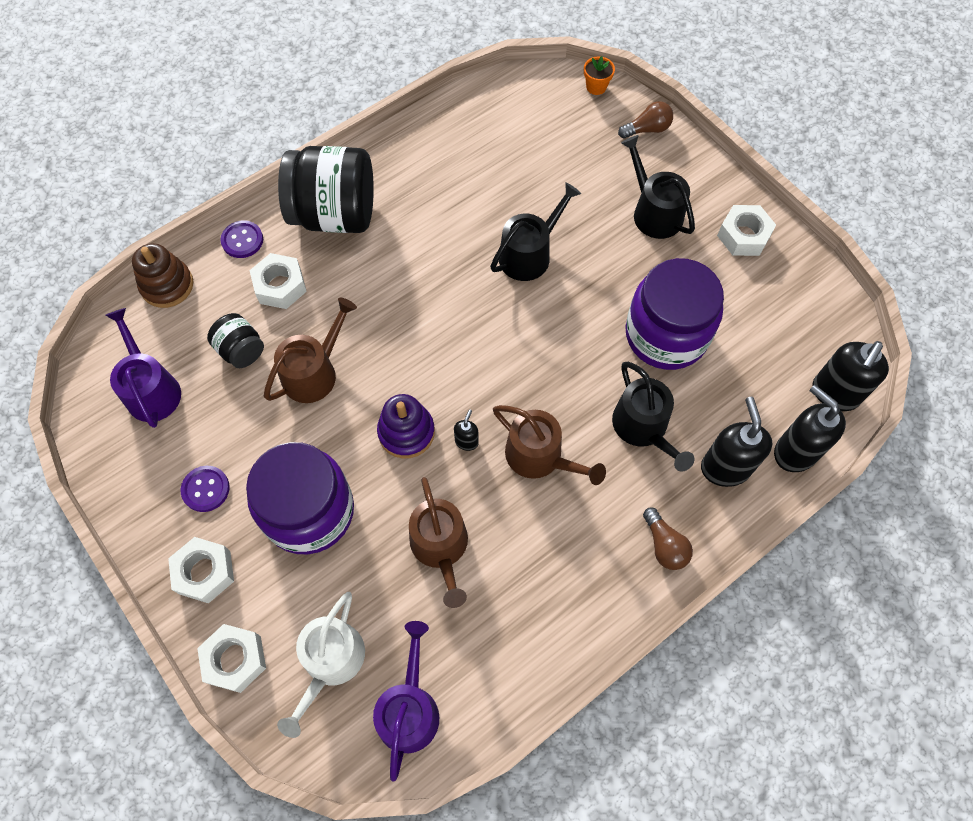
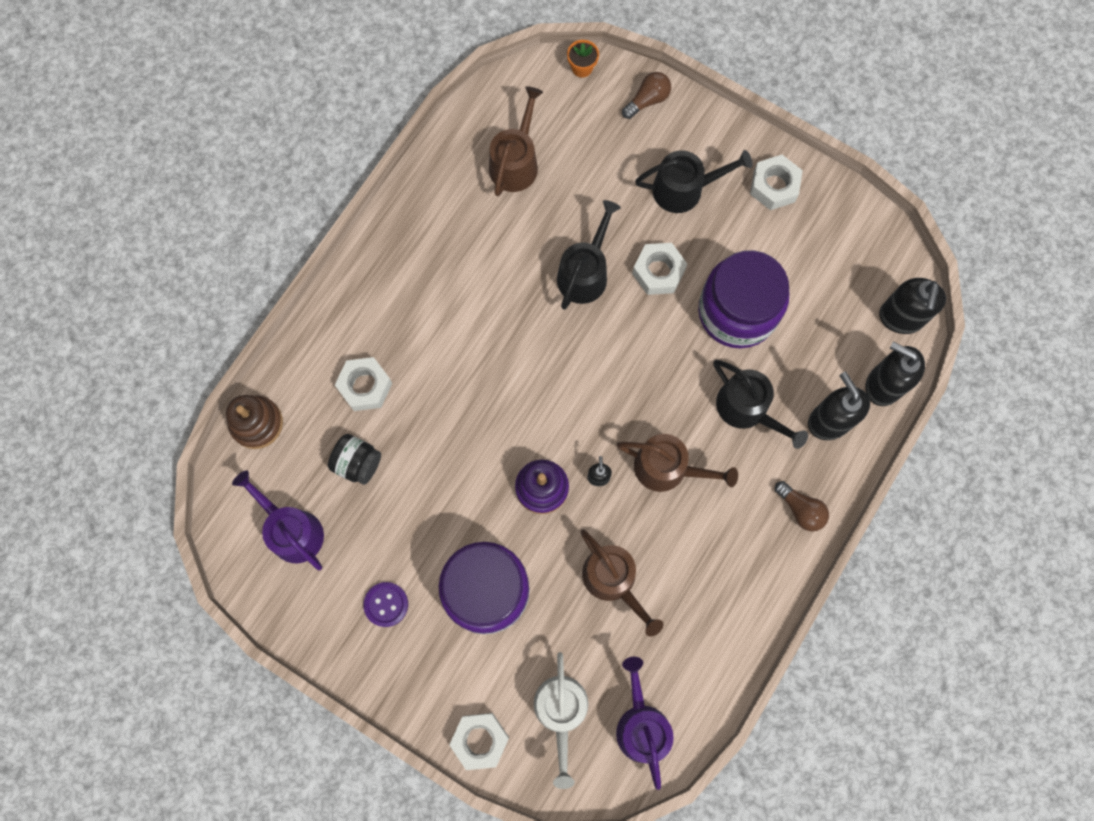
camera: 20 degrees left, 10 degrees up
(205, 572) = (420, 677): white nut -> white nut (658, 272)
(242, 240) = (307, 352): purple button -> none
(314, 372) = (434, 460): brown watering can -> brown watering can (515, 162)
(335, 214) = (384, 294): black jar -> none
(654, 212) = (684, 189): black watering can -> black watering can turned 135 degrees clockwise

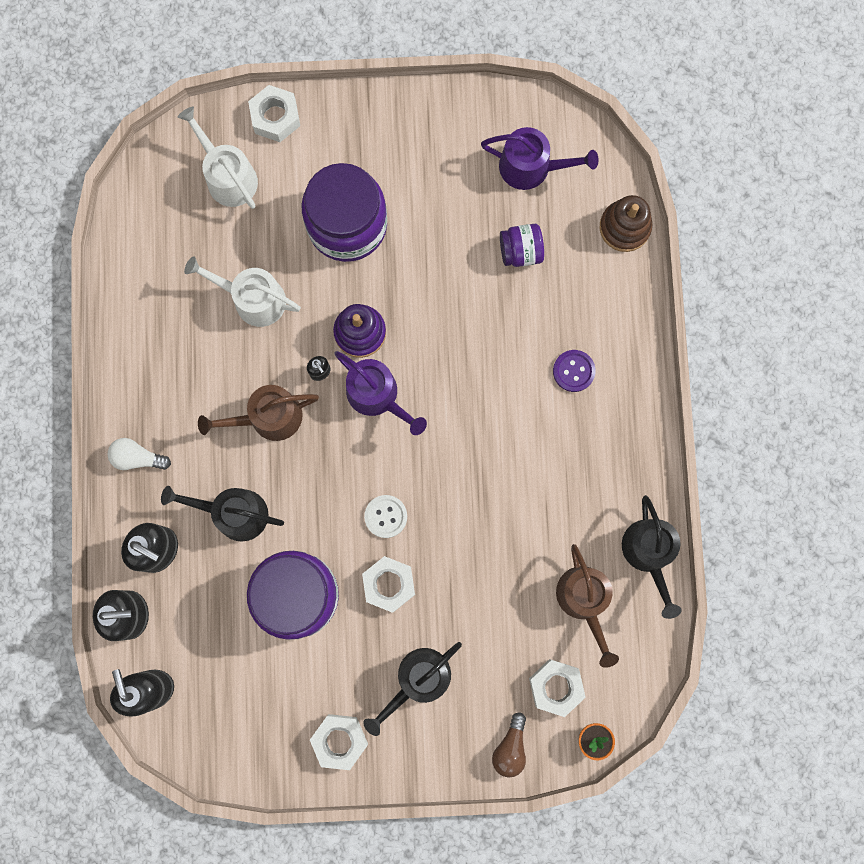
camera: 145 degrees right, 5 degrees up
(357, 463) = (520, 251): black jar -> purple jar
(365, 386) = (562, 315): white nut -> white nut (556, 687)
(386, 604) = (417, 163): purple button -> purple button (573, 371)
(585, 273) = (451, 539): black watering can -> black watering can (649, 553)
(613, 580) = (253, 299): brown watering can -> white watering can
(625, 324) = (386, 516): none -> white button
(641, 725) = (160, 208): purple watering can -> purple watering can (377, 395)
(800, 509) = (138, 457): brown light bulb -> white light bulb

